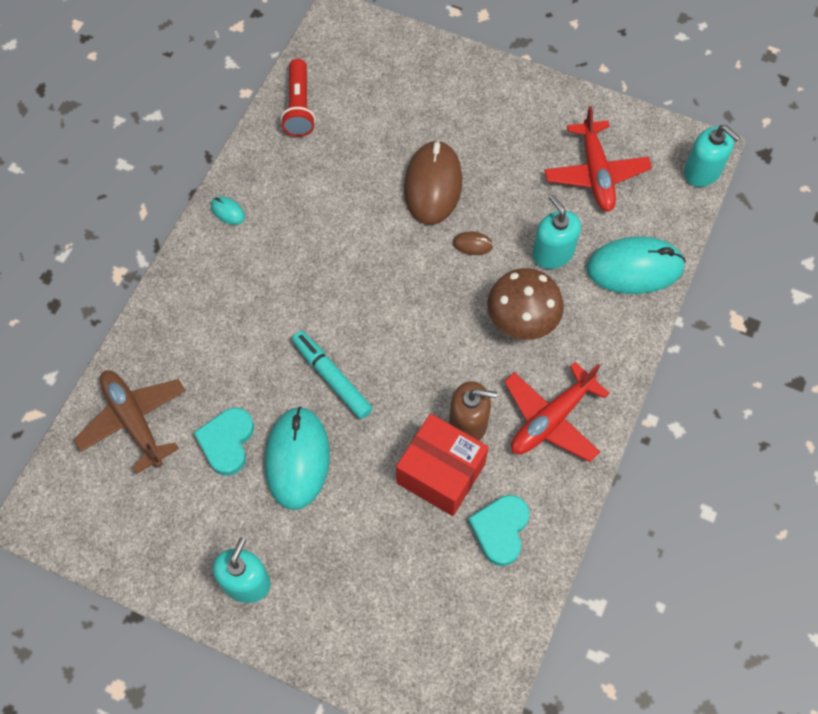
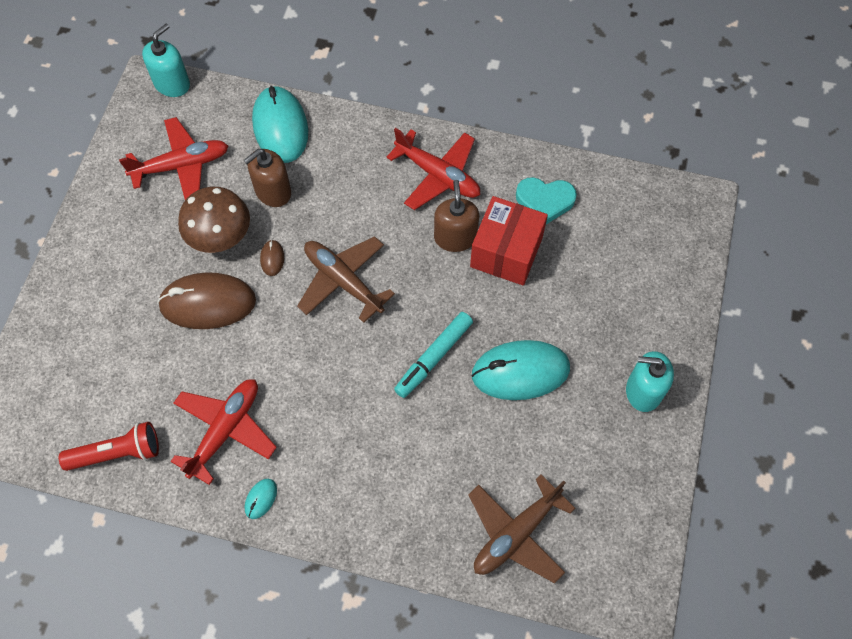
camera: 100 degrees left, 0 degrees up
(227, 442) = (518, 438): turquoise heart -> none
(300, 189) = (225, 430): none -> red plane
(435, 306) = (343, 281): none -> brown plane
(521, 321) = (347, 208): brown mushroom -> brown mushroom (220, 237)
(553, 253) = (273, 191): turquoise soap dispenser -> brown soap dispenser

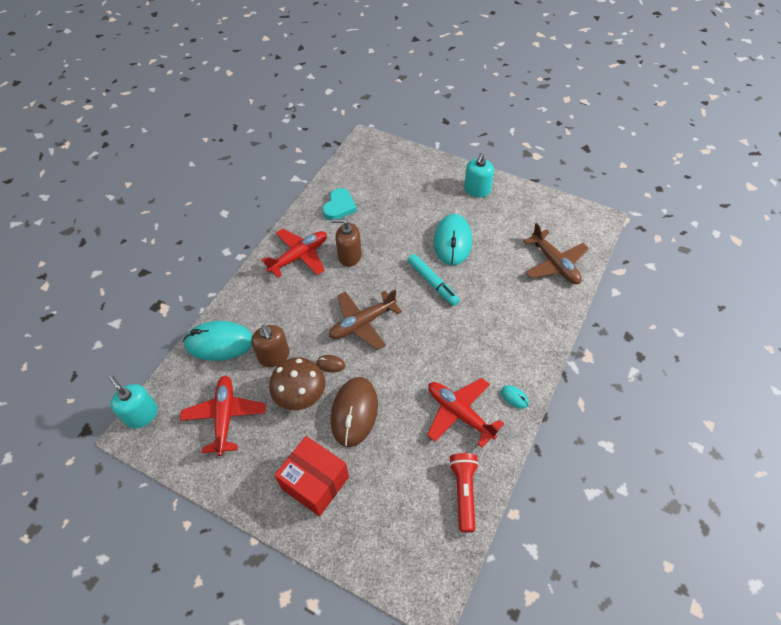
camera: 75 degrees left, 10 degrees down
(506, 252) = (369, 232): red box -> red box (315, 482)

